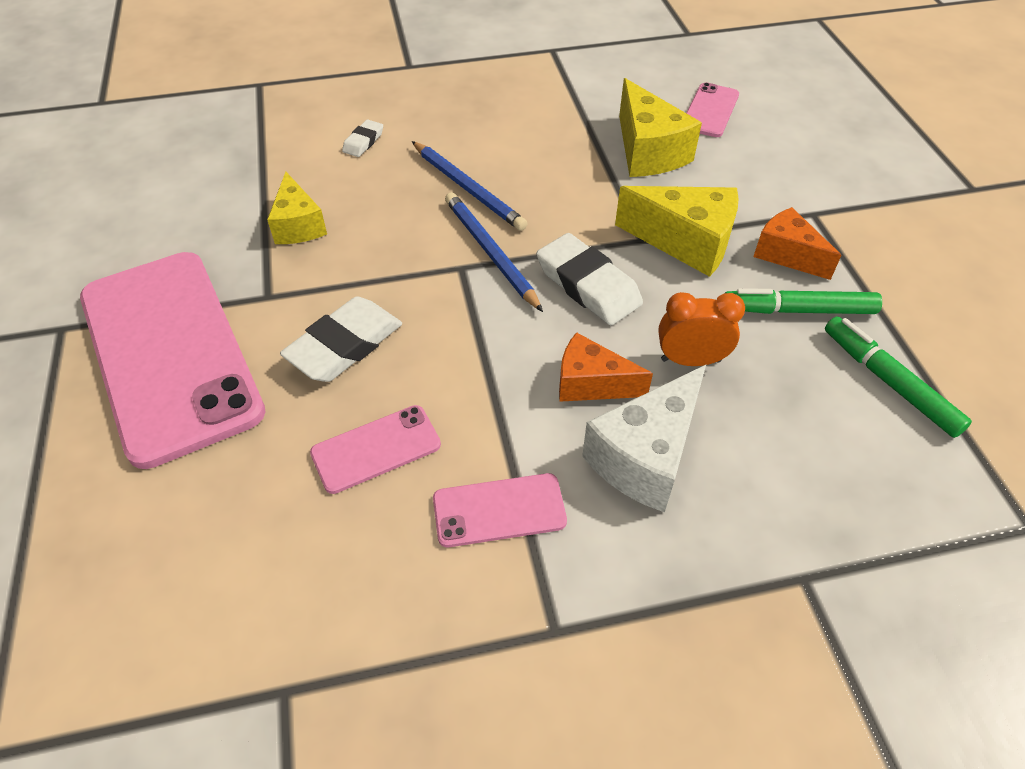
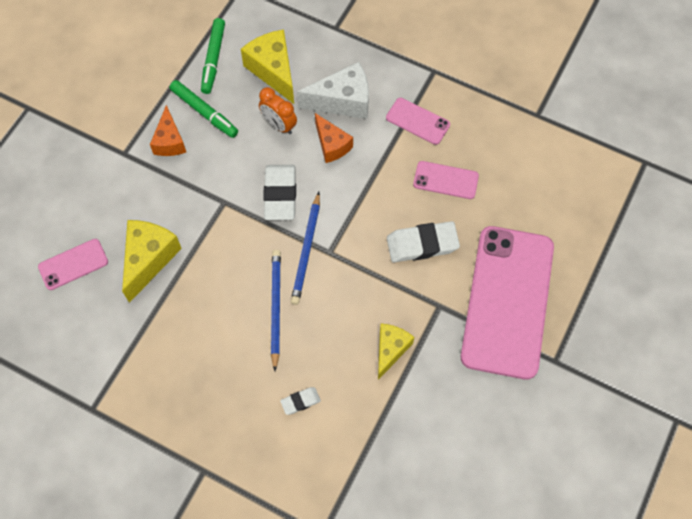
camera: 140 degrees left, 15 degrees up
(685, 242) = (206, 183): yellow cheese -> yellow cheese (273, 71)

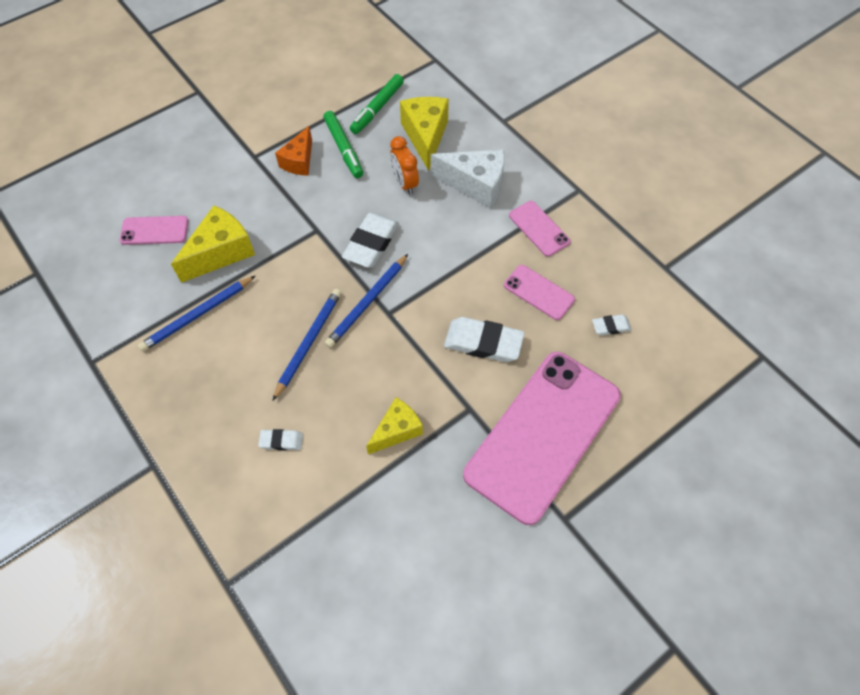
camera: 25 degrees right, 5 degrees down
(163, 326) = (197, 315): none -> blue pencil
(331, 145) = (444, 219): orange cheese -> none
(518, 186) = (611, 326): none -> white eraser

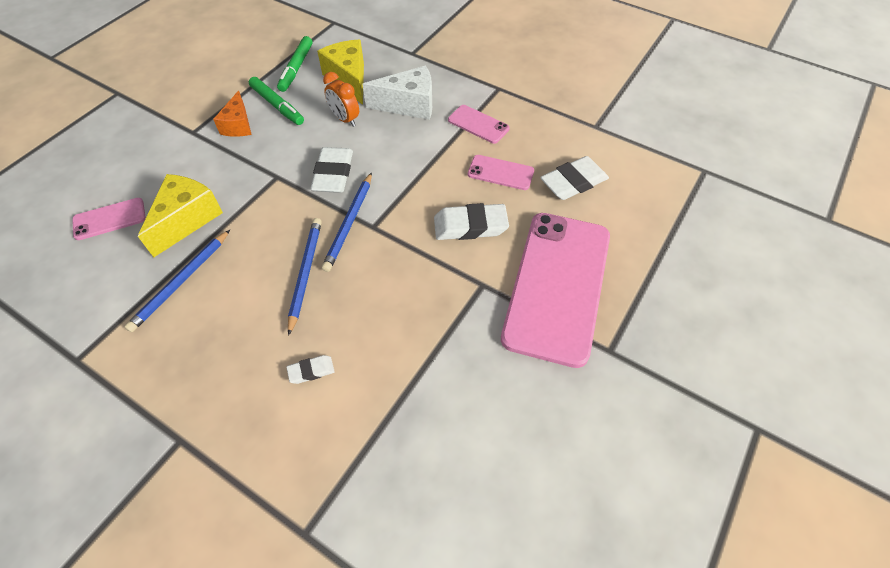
camera: 20 degrees left, 5 degrees down
(397, 430) = (422, 324): yellow cheese -> none
(611, 326) = (573, 182): white eraser -> white eraser, size x1.94

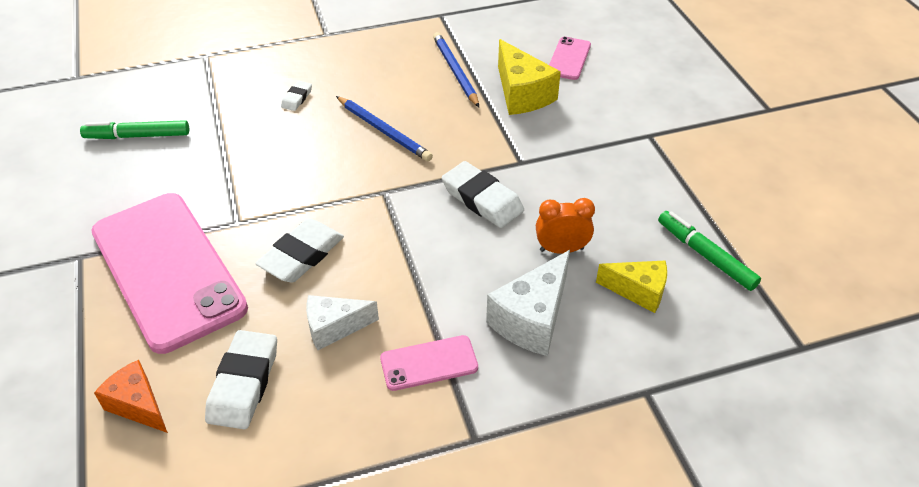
camera: 130 degrees right, 10 degrees down
(238, 125) = (630, 167): orange cheese -> orange cheese (138, 405)
(277, 106) = (639, 208): green marker -> green marker (137, 136)
(349, 79) = (638, 291): yellow cheese -> yellow cheese, size x0.66
(349, 223) = (406, 179): blue pencil -> none
(500, 172) = (334, 327): pink phone -> white cheese

